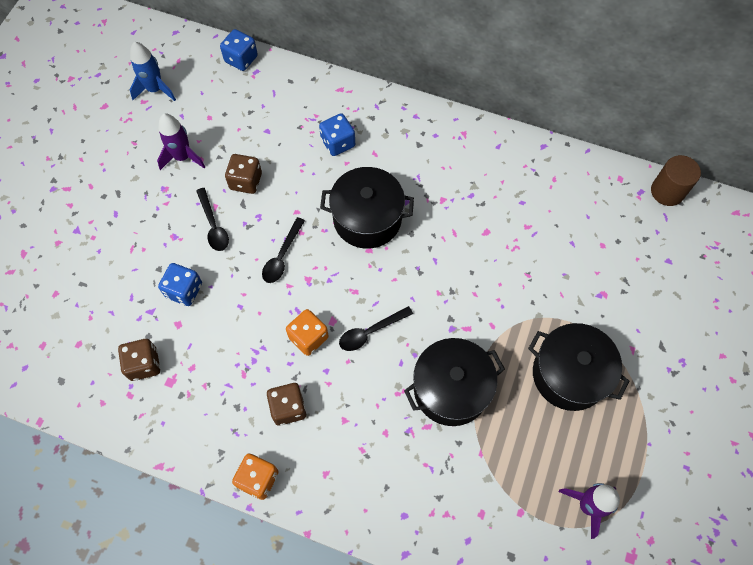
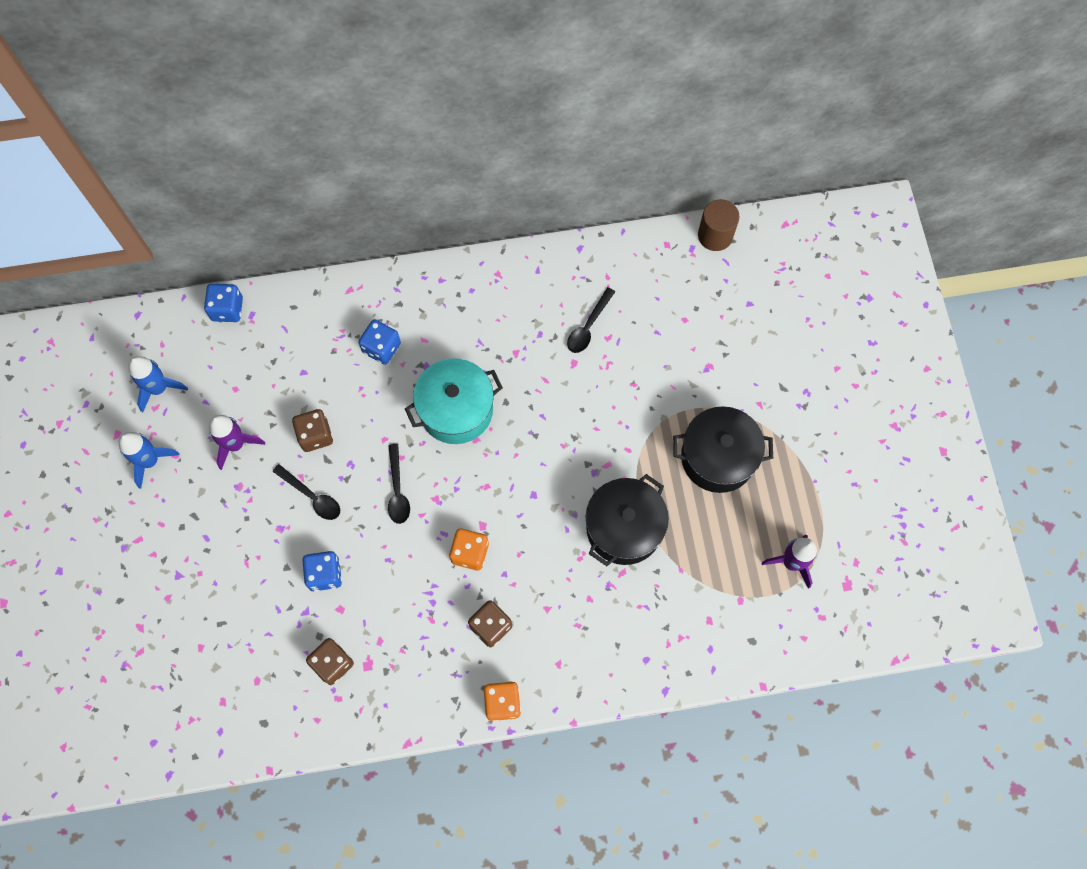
camera: 30 degrees left, 5 degrees up
(114, 137) = (150, 461): none -> blue rocket
(367, 219) = (456, 410): black pot -> turquoise pot
(370, 332) = (523, 516): black spoon -> black spoon (588, 326)

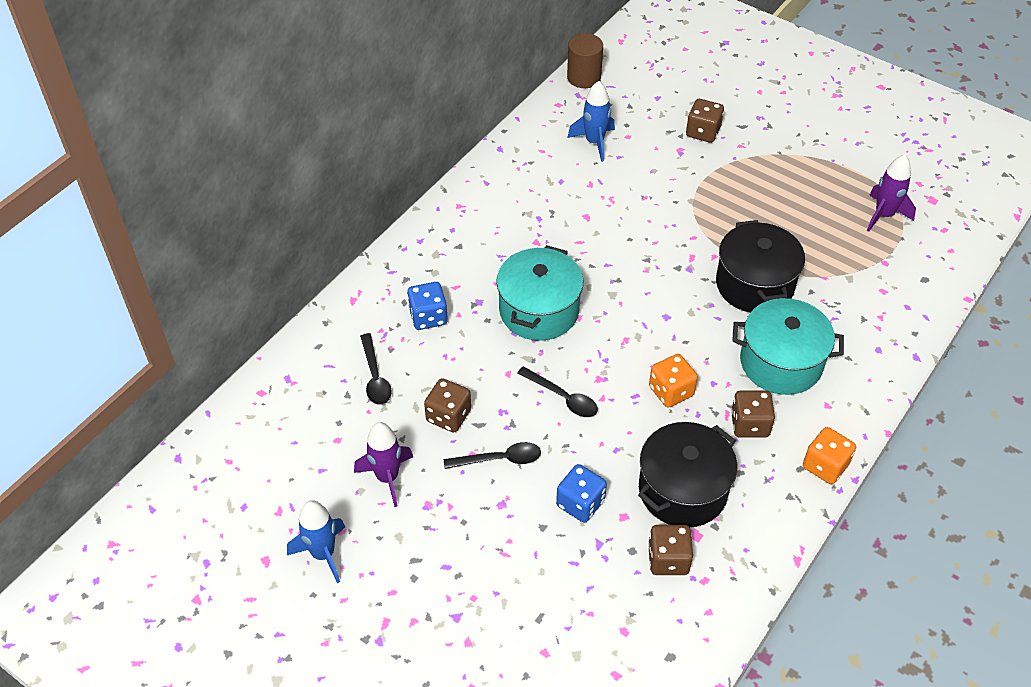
camera: 45 degrees left, 20 degrees down
(159, 388) = (265, 494): blue rocket -> blue rocket (594, 142)
(227, 309) = (260, 390): blue dice -> none
(567, 603) = (781, 362): none -> turquoise pot
(588, 326) = (567, 188): black spoon -> black spoon (375, 376)
(718, 457) = (757, 195): black pot -> black pot (682, 490)
(745, 366) = (703, 132): none -> brown dice

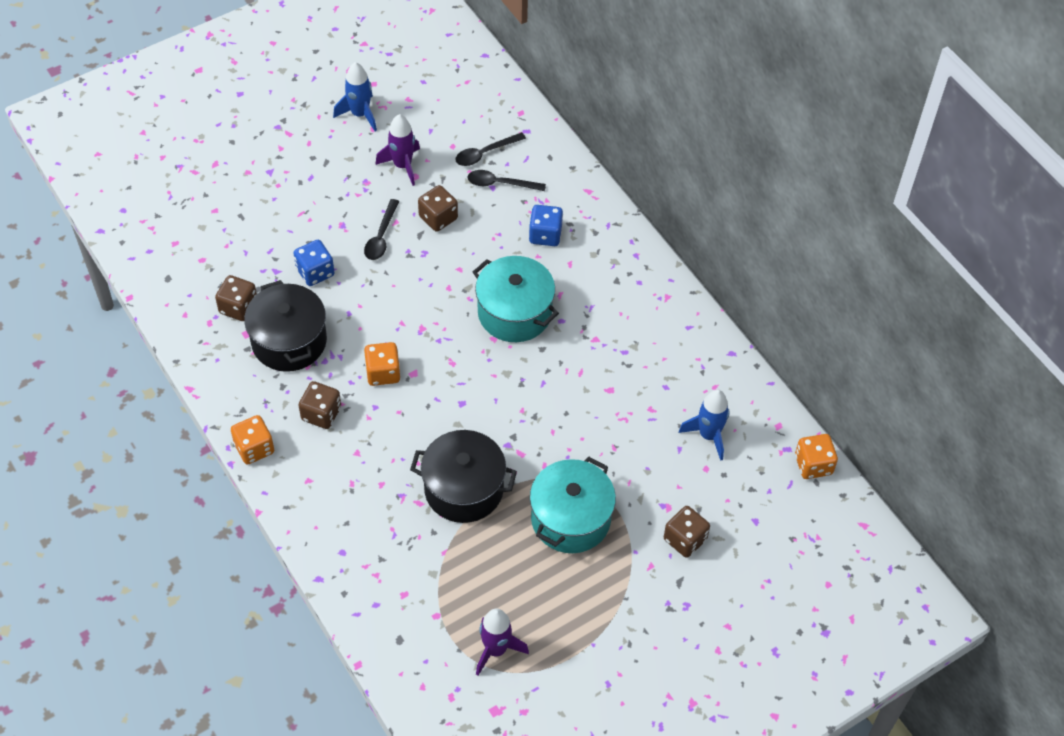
camera: 110 degrees right, 5 degrees up
(563, 397) = (416, 296): black spoon -> black spoon (485, 153)
(584, 77) = (813, 465): brown cylinder -> orange dice
(781, 362) = (369, 467): turquoise pot -> turquoise pot (570, 519)

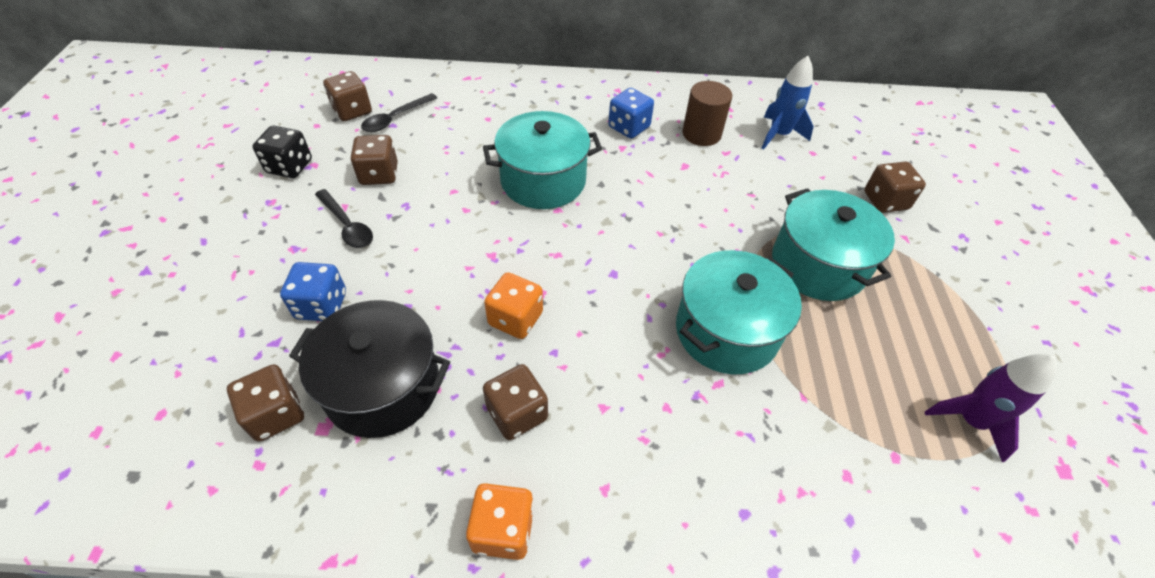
camera: 55 degrees left, 5 degrees down
(360, 114) = (191, 163): blue rocket -> none
(402, 165) = (289, 166): purple rocket -> black dice
(464, 489) = (726, 331): black pot -> turquoise pot
(485, 153) = (352, 111): black spoon -> brown dice
(545, 235) = (481, 121): blue dice -> blue dice (629, 127)
(660, 382) = (701, 134): none -> brown cylinder
(813, 465) = (846, 98): orange dice -> none

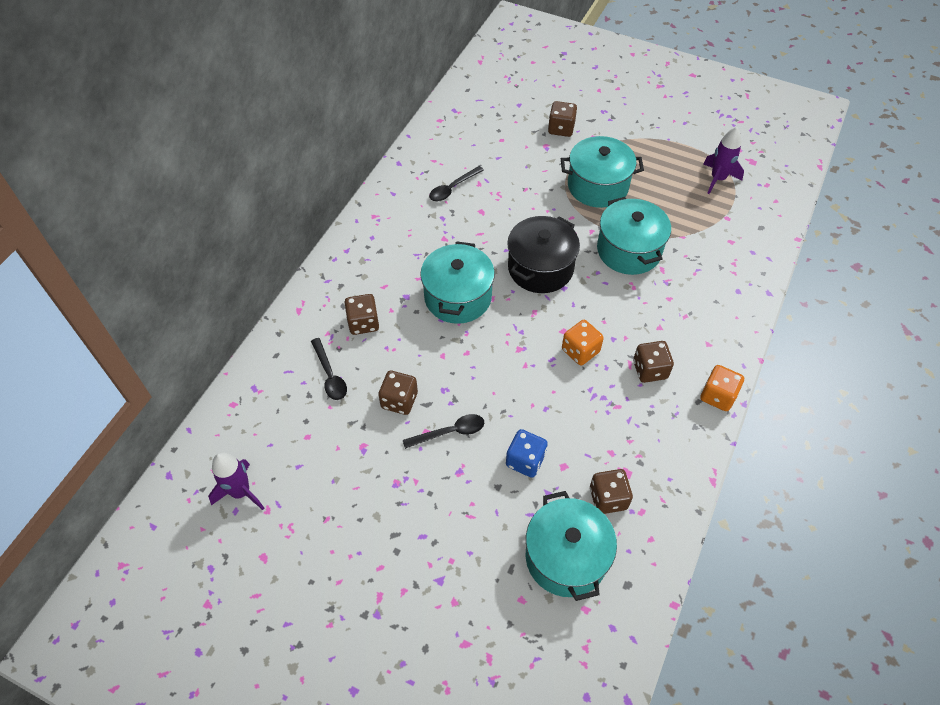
camera: 65 degrees left, 5 degrees up
(178, 387) = (566, 557): none -> turquoise pot
(245, 104) = (241, 492): none -> purple rocket
(289, 166) = (357, 464): black dice -> none
(352, 111) = (301, 405): brown dice -> brown dice (363, 323)
(383, 387) = (607, 435): black pot -> black pot (540, 268)
(629, 127) = (423, 226): blue dice -> none
(701, 134) = (453, 188): brown cylinder -> black spoon
(779, 135) = (475, 148): blue rocket -> none

